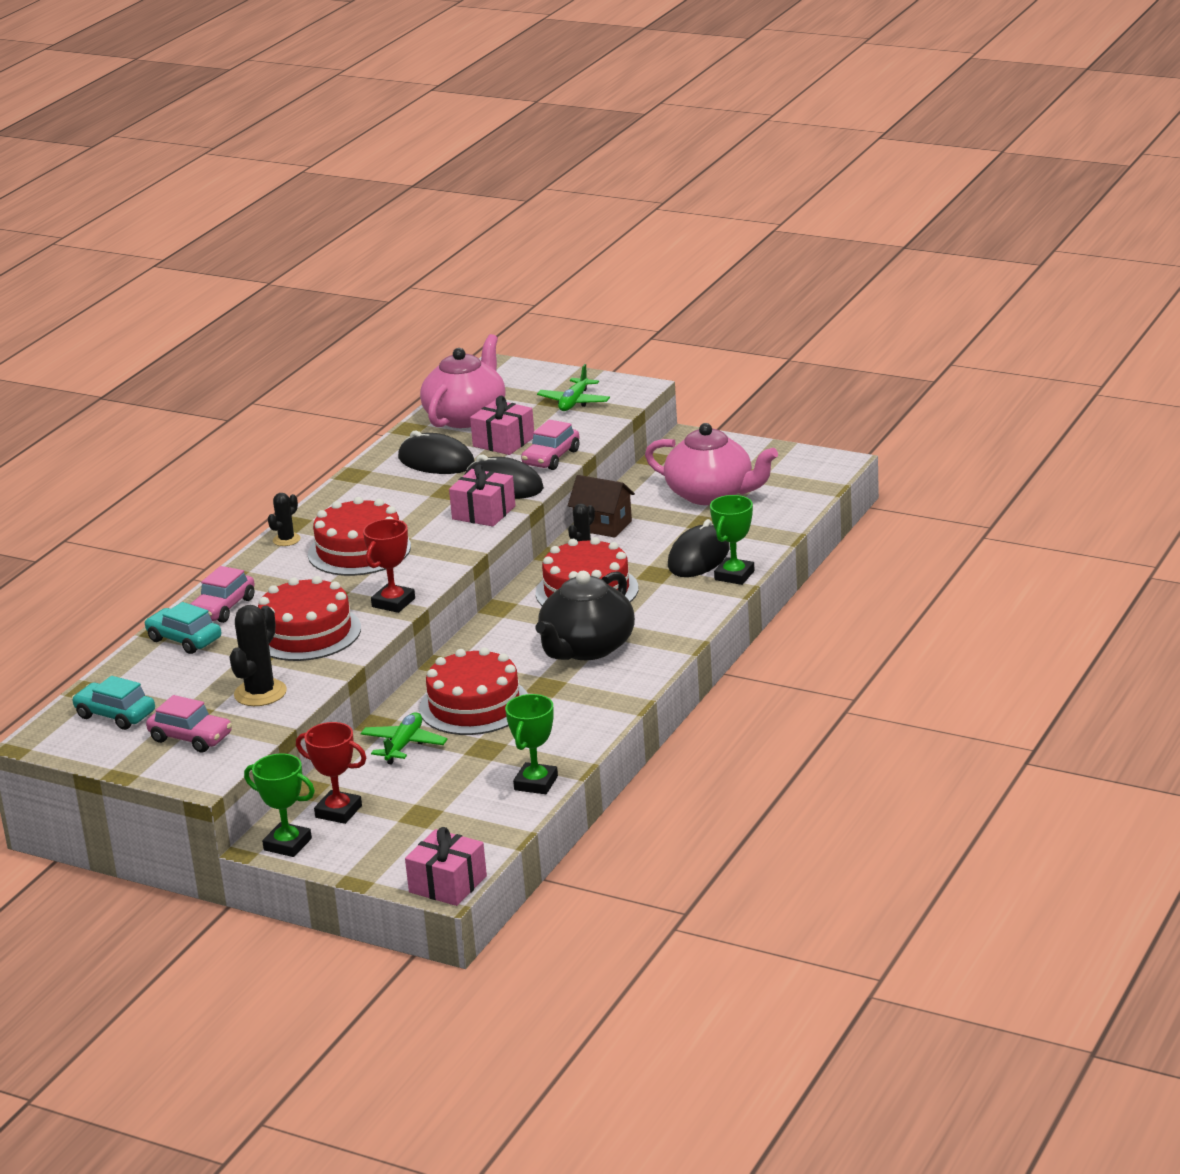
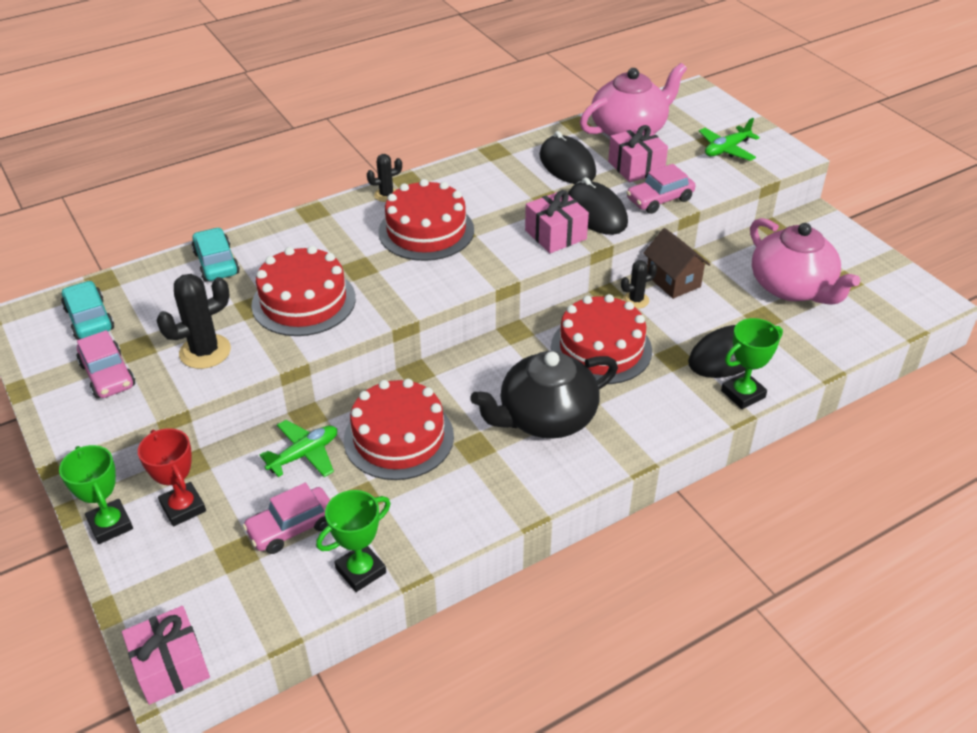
camera: 30 degrees right, 15 degrees up
(223, 608) = (275, 243): pink car -> pink car (292, 527)
(393, 603) = (397, 301): red trophy -> none

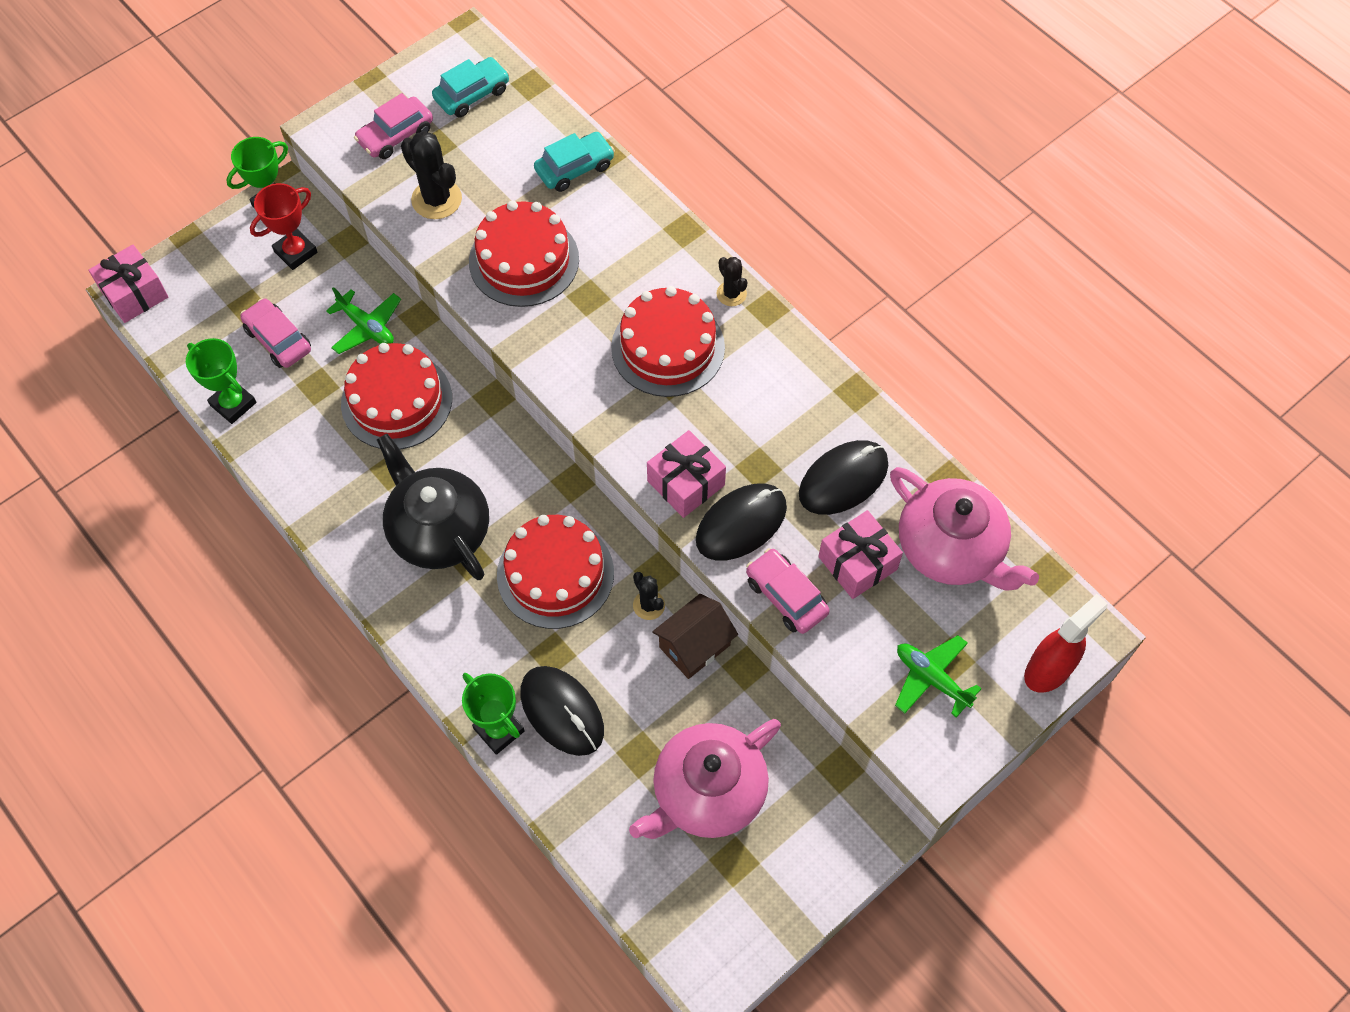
camera: 80 degrees right, 20 degrees up
(721, 108) = (1048, 670): none -> red spray bottle

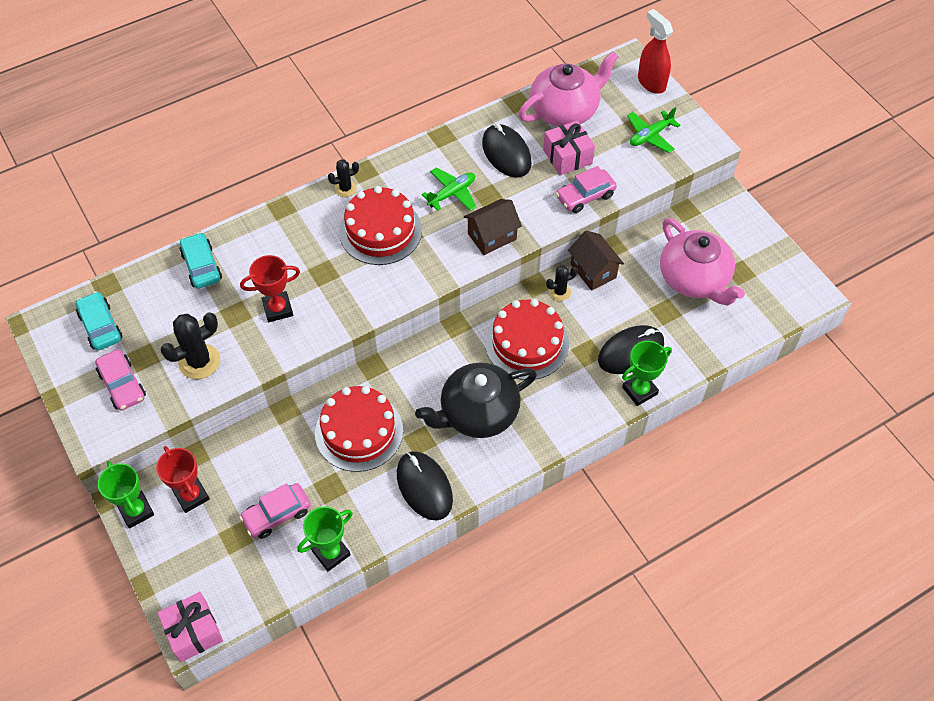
camera: 80 degrees left, 5 degrees down
(367, 327) = (283, 447): green plane -> green plane (452, 194)
(524, 260) = (278, 309): red cake -> red trophy
(686, 483) = (492, 236): pink gift -> brown house
(741, 524) = (528, 211): black mouse -> black mouse (424, 487)

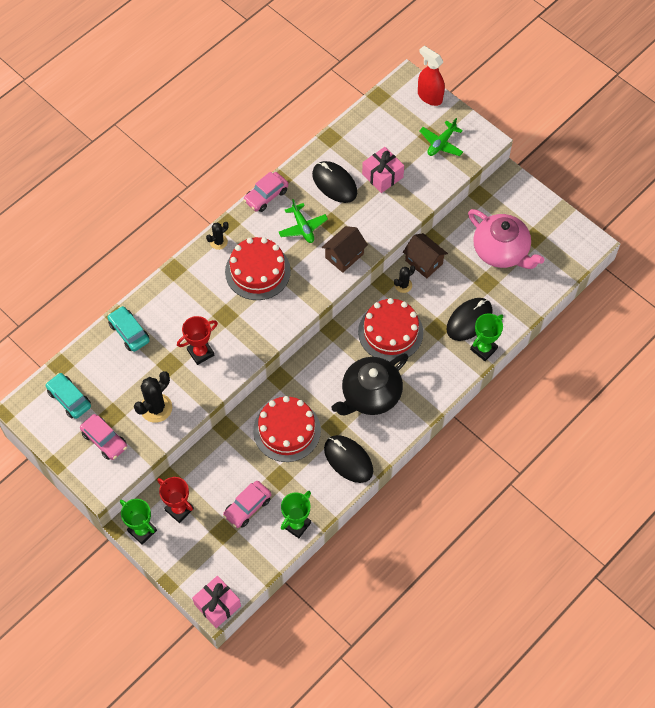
camera: 15 degrees left, 5 degrees up
(452, 194) = (302, 227): green plane -> green plane turned 120 degrees clockwise
(565, 110) = (369, 136): pink teapot -> none
(585, 196) = (405, 206): pink car -> pink car (266, 196)

